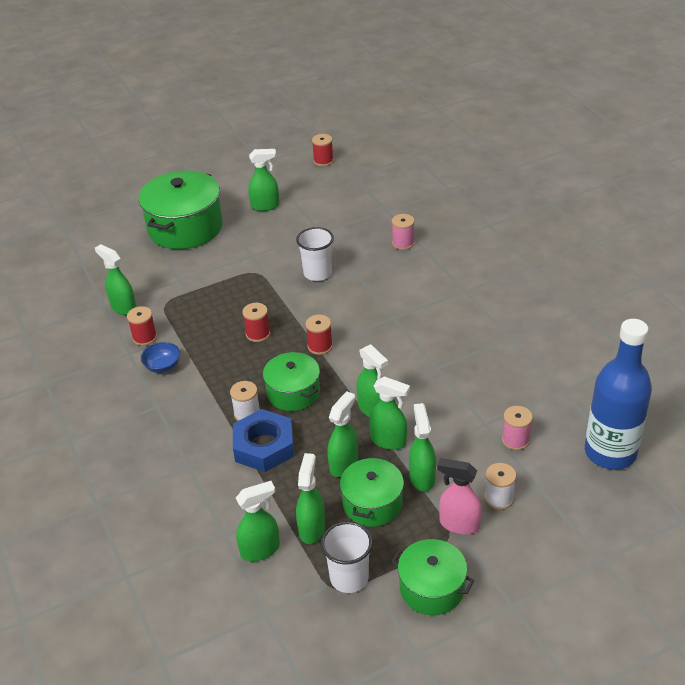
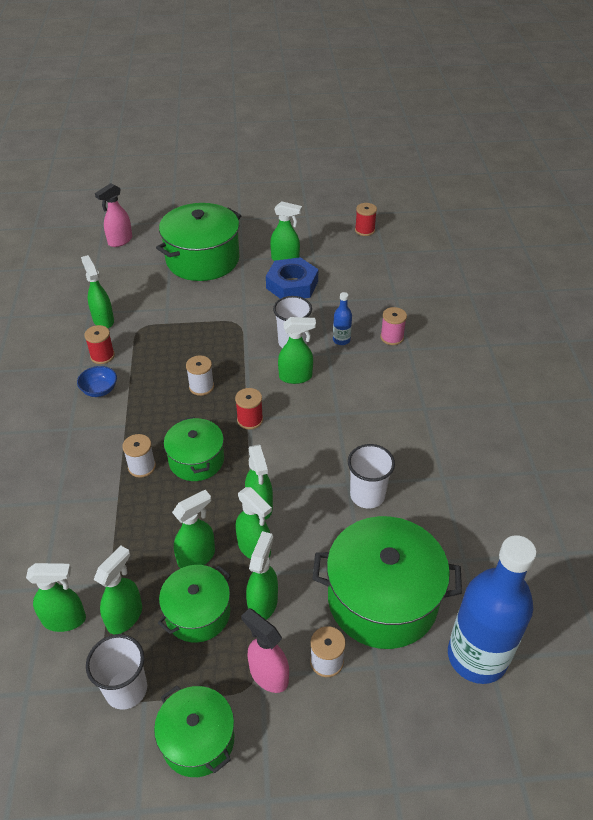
camera: 20 degrees right, 5 degrees up
(89, 234) = (120, 241): none -> pink spray bottle
(258, 334) = (201, 387): red spool -> white spool
(264, 446) = (136, 507): blue nut -> blue nut (292, 285)
(338, 300) = (296, 377): none -> green spray bottle
(360, 258) = (341, 340): none -> blue bottle
(457, 371) = (367, 495): none -> white cup
(515, 440) = (382, 599): pink spool -> green pot

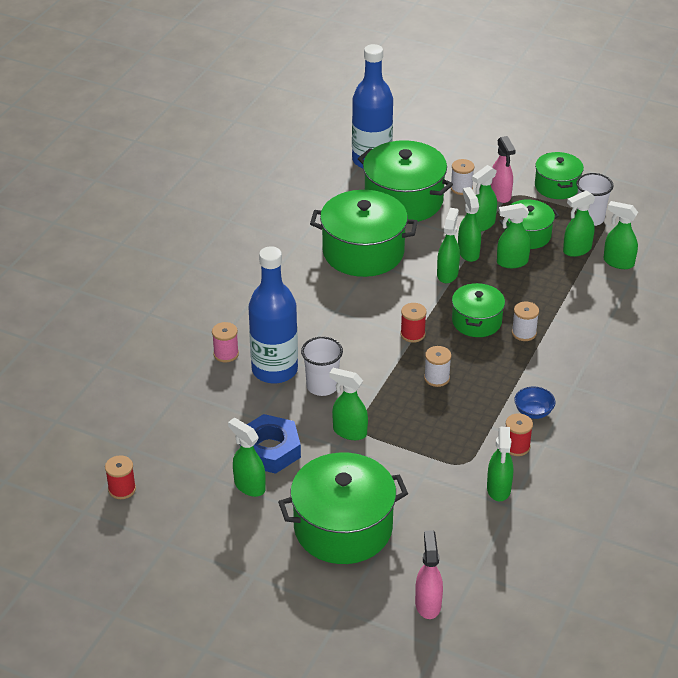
camera: 150 degrees left, 5 degrees down
(120, 241) = (428, 604): pink spray bottle -> pink spray bottle turned 75 degrees counterclockwise
(296, 377) = (345, 353): green spray bottle -> green spray bottle (349, 432)
(341, 340) = (274, 370): blue bottle -> blue bottle, size x2.41
(367, 495) = (363, 252): white cup -> green pot

